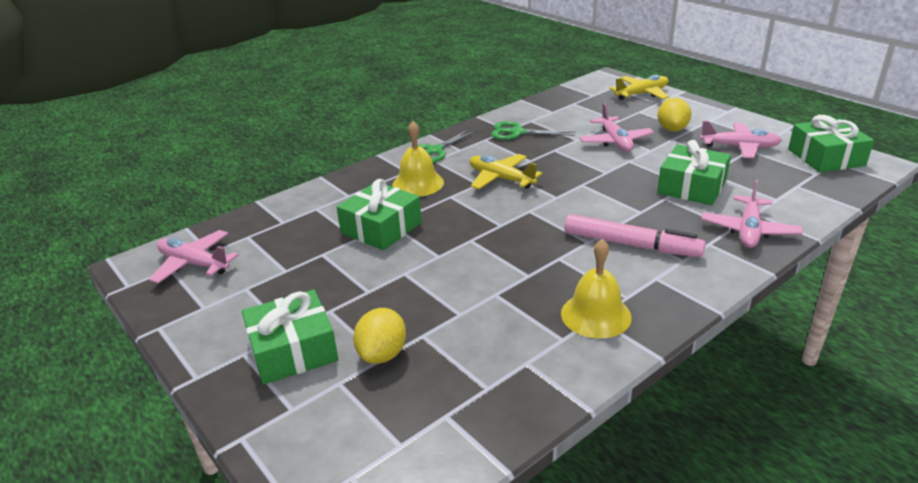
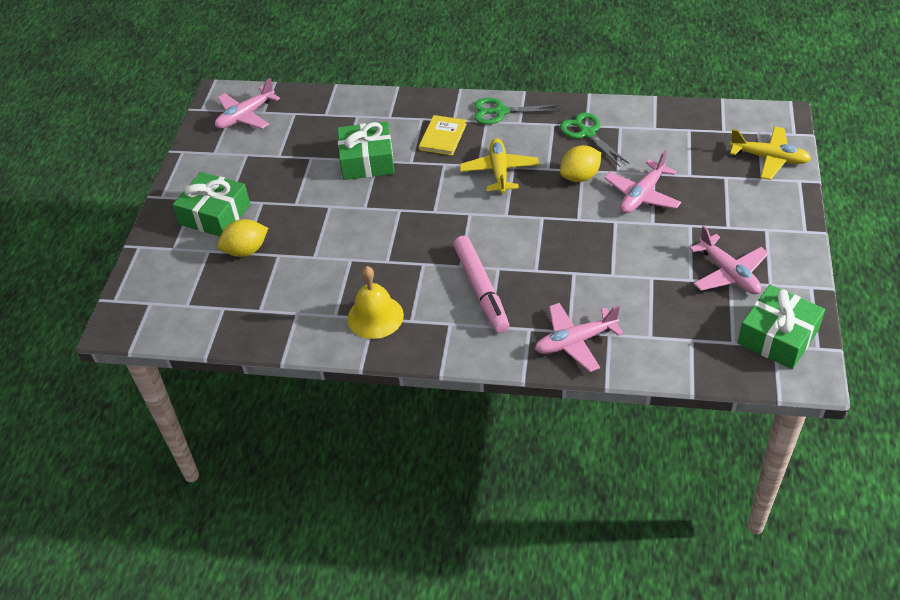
camera: 50 degrees right, 15 degrees up
(194, 264) = (245, 116): pink plane -> pink plane turned 120 degrees counterclockwise
(418, 183) = (443, 137): yellow bell -> yellow book
(672, 129) = (713, 215): yellow lemon -> yellow lemon (580, 177)
(692, 187) = (612, 278): green gift -> none

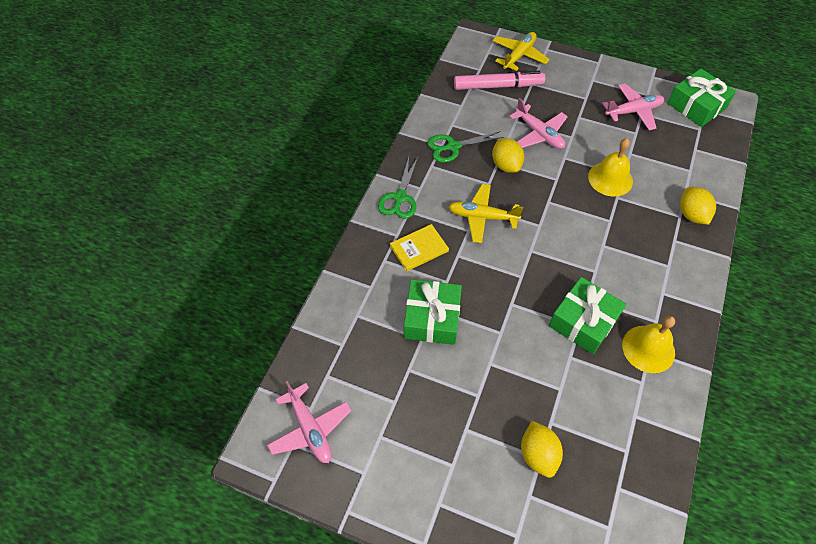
camera: 80 degrees left, 10 degrees up
(215, 214) = (472, 482): green gift -> green gift (583, 321)
(443, 137) = (419, 248): yellow book -> yellow book turned 60 degrees counterclockwise
(481, 289) = (626, 262): pink marker -> pink marker (498, 86)
(575, 342) = (691, 215): pink plane -> yellow lemon
(600, 263) = (610, 178): none -> yellow bell

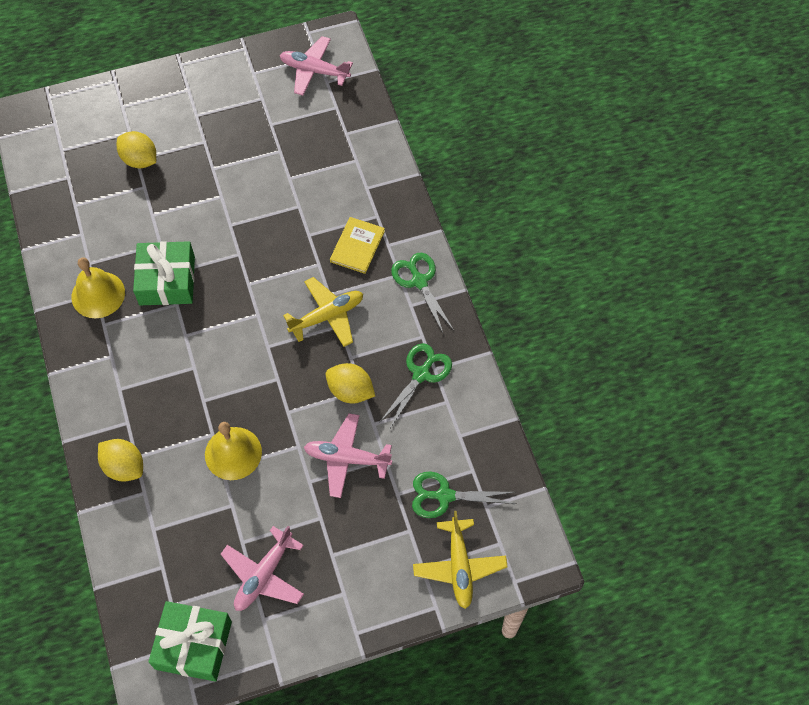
camera: 140 degrees right, 5 degrees up
(432, 318) = (294, 198): green gift -> none
(498, 86) = (444, 496): pink marker -> green scissors

